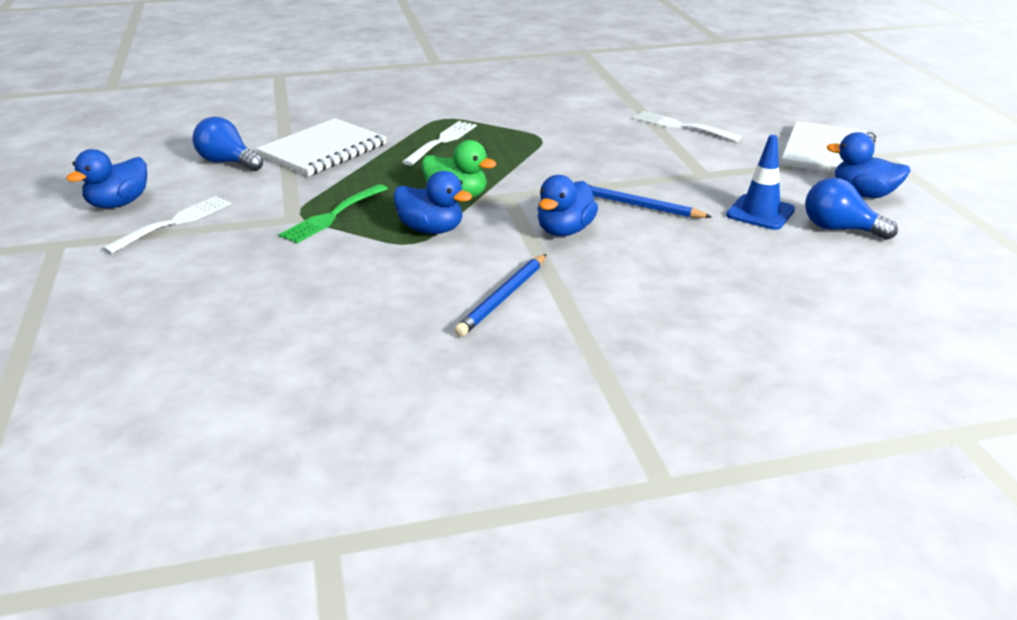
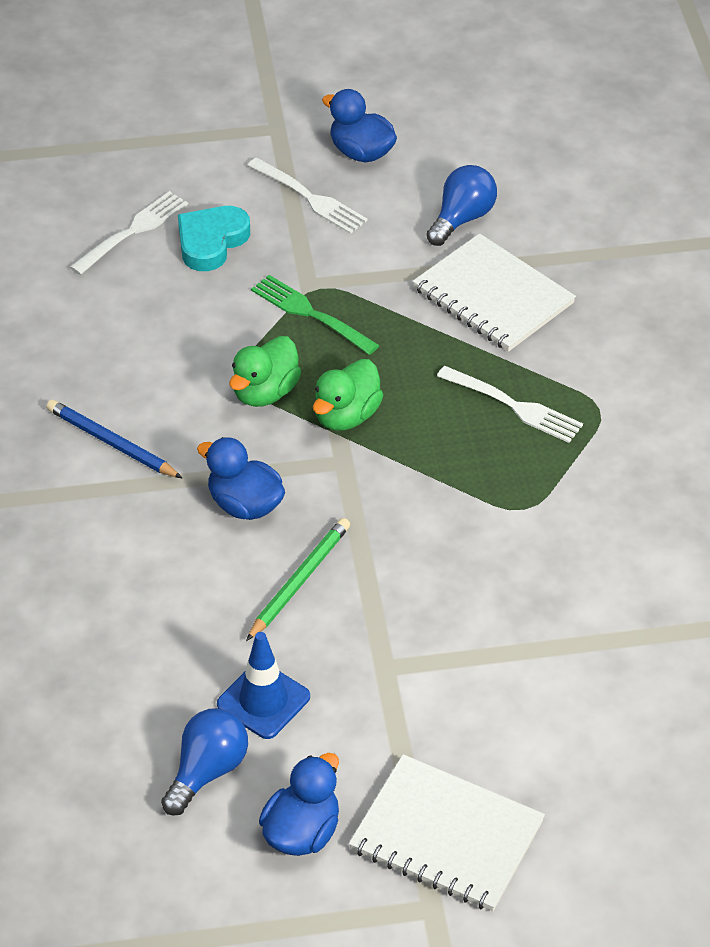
camera: 95 degrees right, 15 degrees up
(220, 267) = (211, 242): none -> turquoise heart
(431, 229) = (265, 392): blue duck -> green duck
(638, 205) = (299, 581): blue pencil -> green pencil
(682, 126) = (557, 677): white fork -> white fork (132, 232)

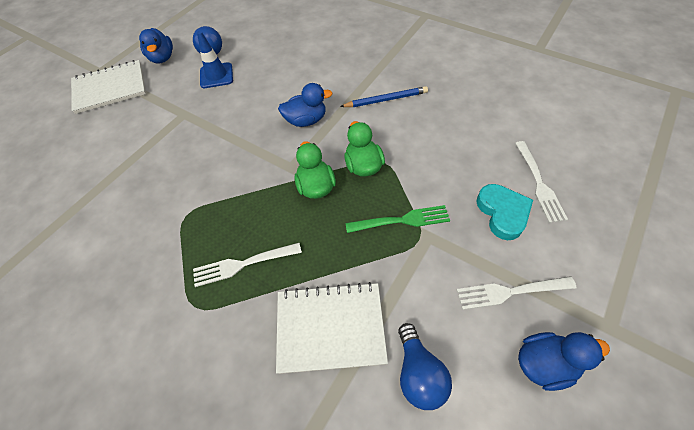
camera: 135 degrees right, 10 degrees up
(299, 581) = (250, 114): green pencil -> none

